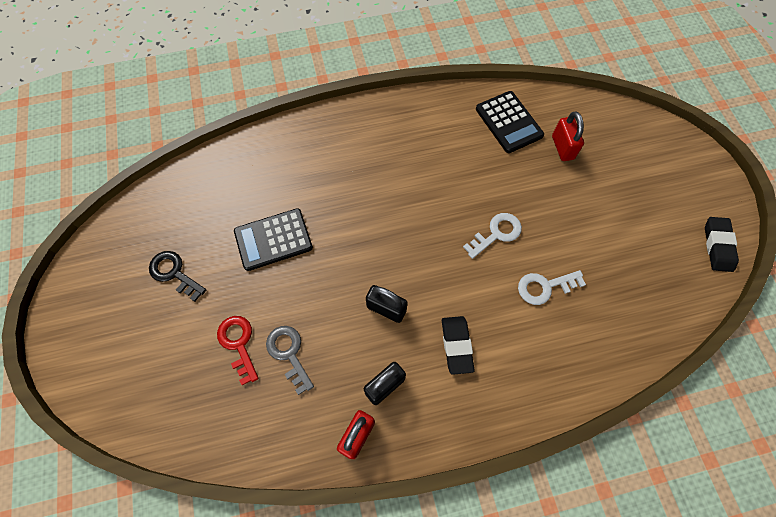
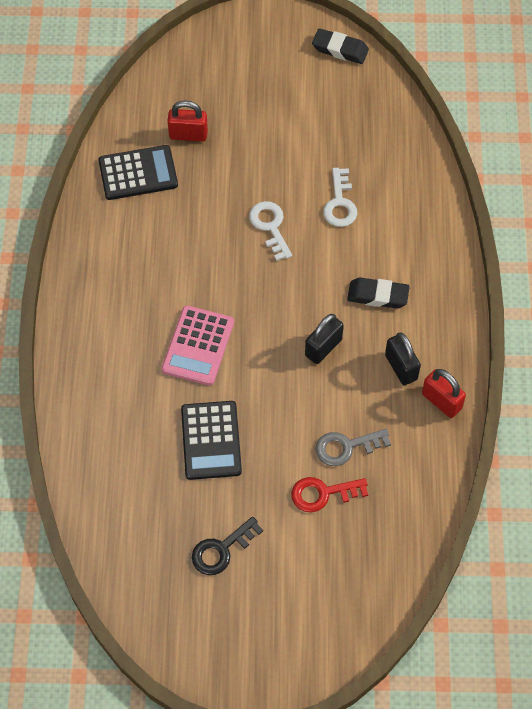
camera: 75 degrees left, 5 degrees down
(360, 207) = (198, 346): none -> pink calculator

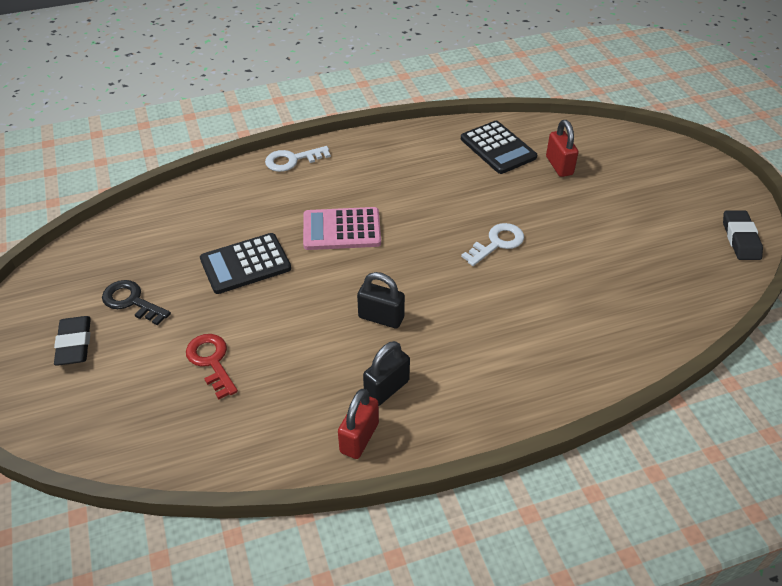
camera: 70 degrees right, 15 degrees down
(340, 203) = (557, 286): white key -> white key (292, 160)
(346, 447) = (271, 366): grey key -> none
(378, 295) = (465, 345): black eraser -> black eraser (74, 344)

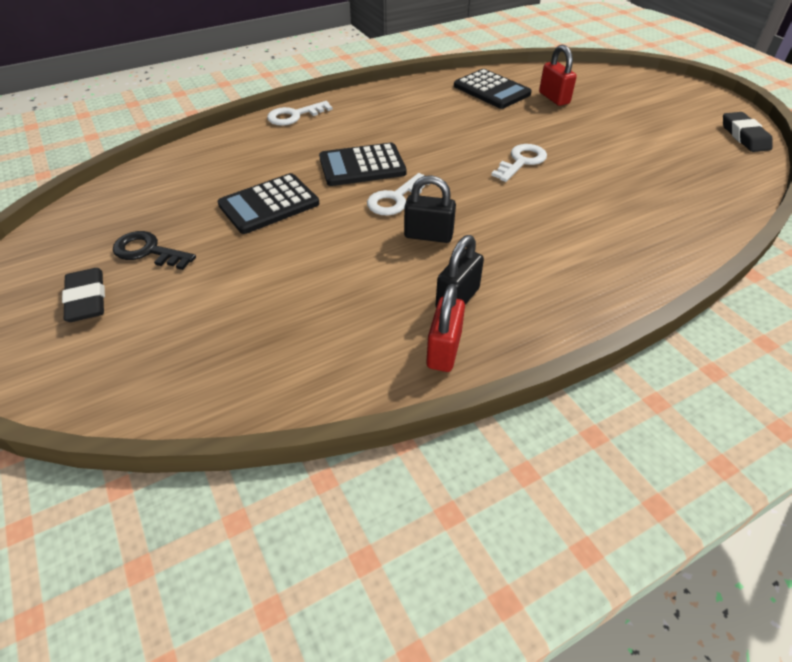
camera: 10 degrees left, 0 degrees up
(211, 361) = (253, 297): red key -> none
(341, 229) = (362, 166): pink calculator -> black calculator
(362, 272) = (395, 199): none -> white key

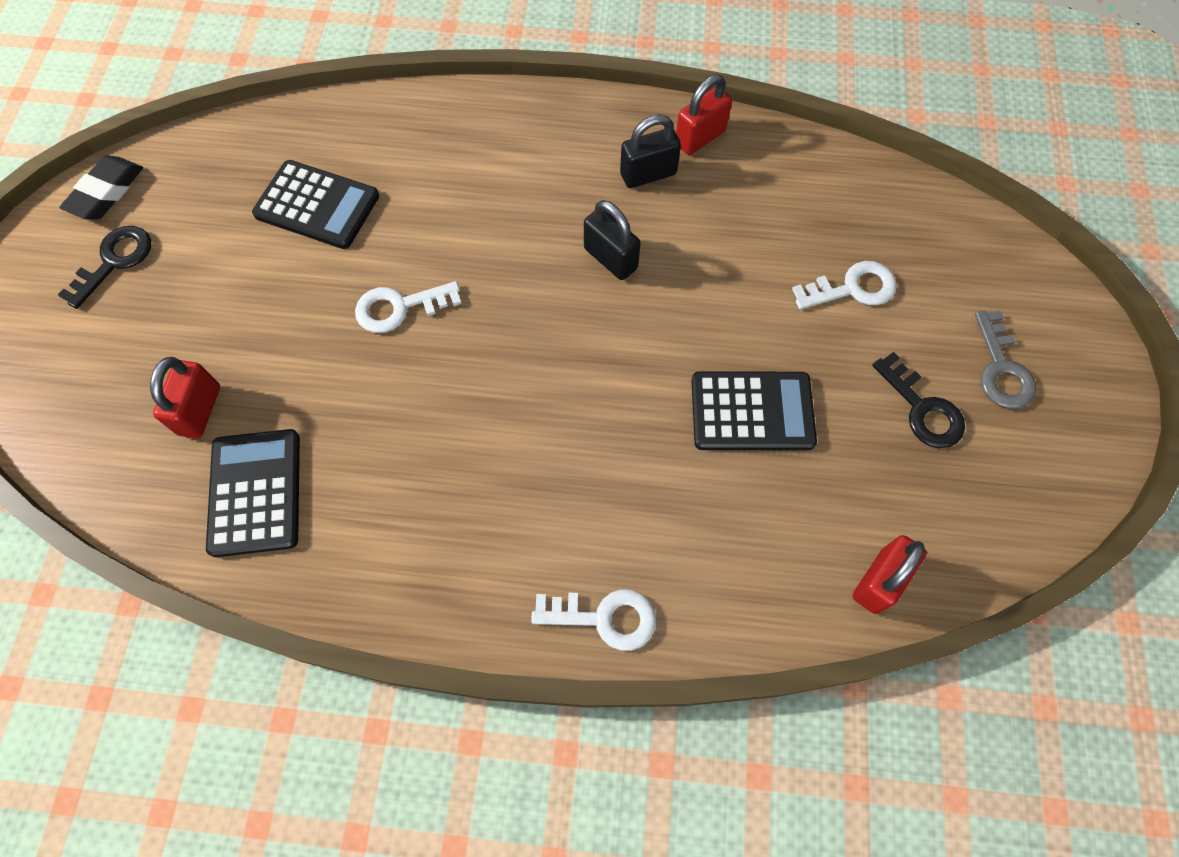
camera: 145 degrees left, 20 degrees up
(87, 299) = (1001, 369): black eraser -> grey key
(153, 172) = (878, 581): none -> red padlock
(362, 166) = (593, 419): black calculator -> black calculator (317, 205)
(395, 199) = (600, 332): white key -> white key (852, 288)
(684, 118) = (114, 261): none -> black key

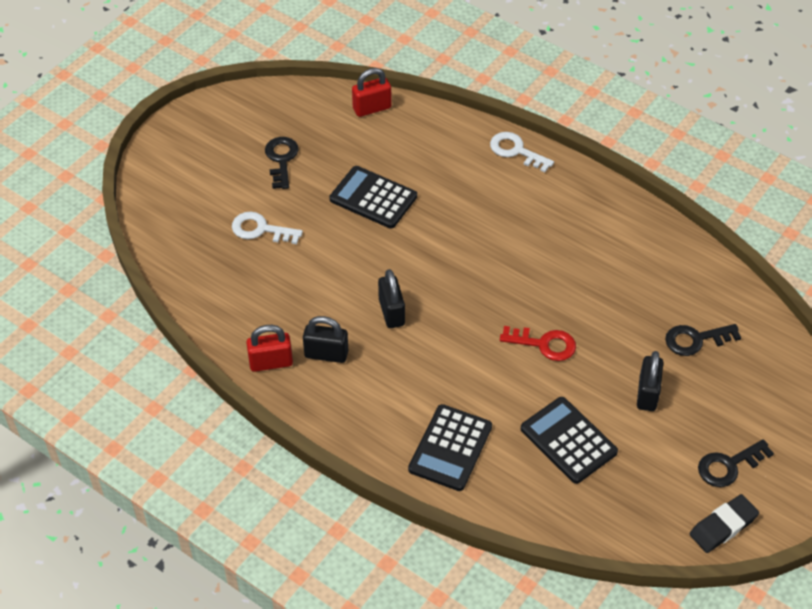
camera: 150 degrees left, 15 degrees down
(200, 410) = (696, 340): red padlock -> black key
(242, 304) = (647, 394): none -> black padlock
(255, 492) = (676, 281): black calculator -> black calculator (450, 448)
(400, 307) = (544, 344): white key -> red key
(1001, 369) = (221, 157): grey key -> none

